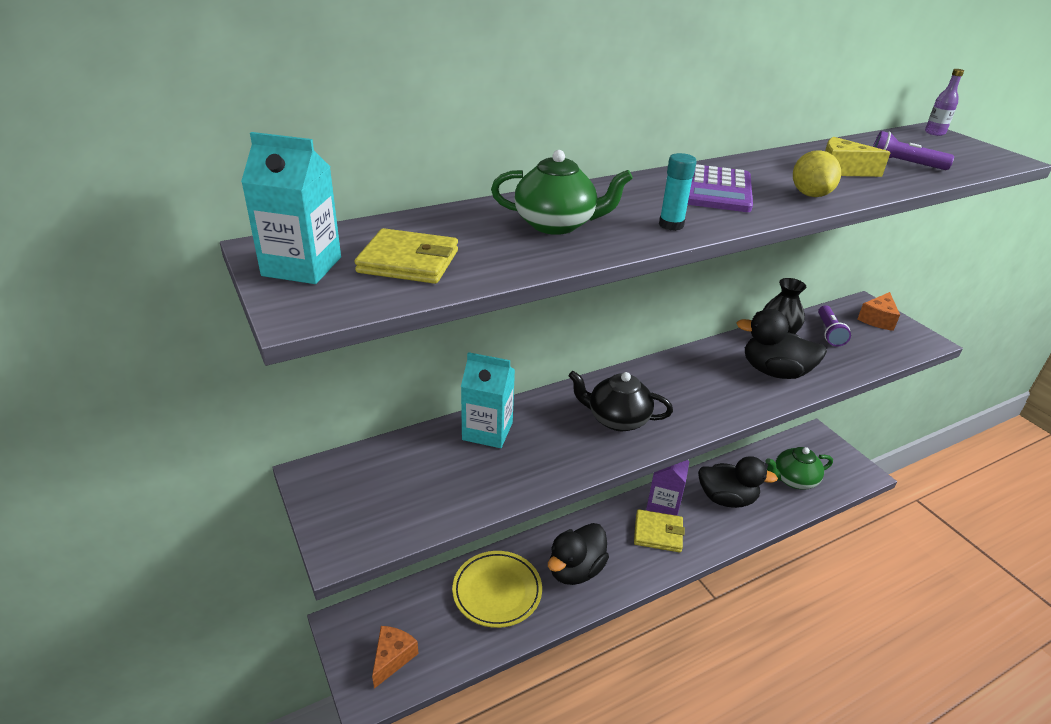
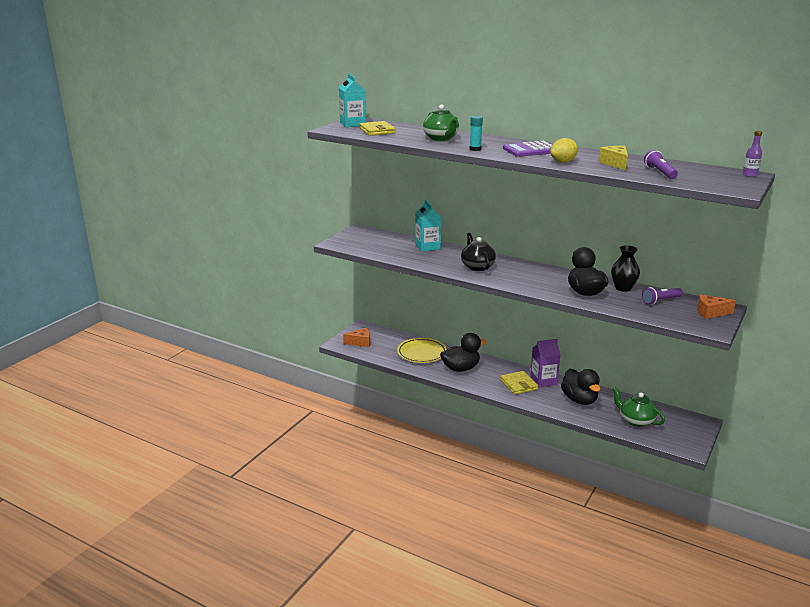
camera: 60 degrees right, 10 degrees down
(575, 570) = (461, 368): black duck -> black duck turned 150 degrees clockwise

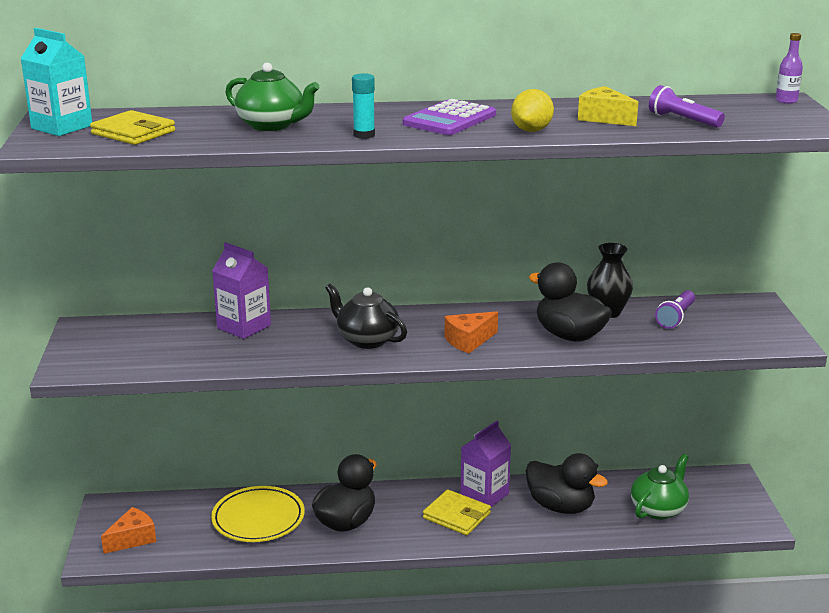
camera: 35 degrees left, 0 degrees up
(427, 246) = (244, 327): turquoise carton -> purple carton
(635, 420) = (658, 509): green teapot -> green teapot turned 120 degrees clockwise
(710, 313) = (752, 316): orange cheese -> orange cheese (468, 341)

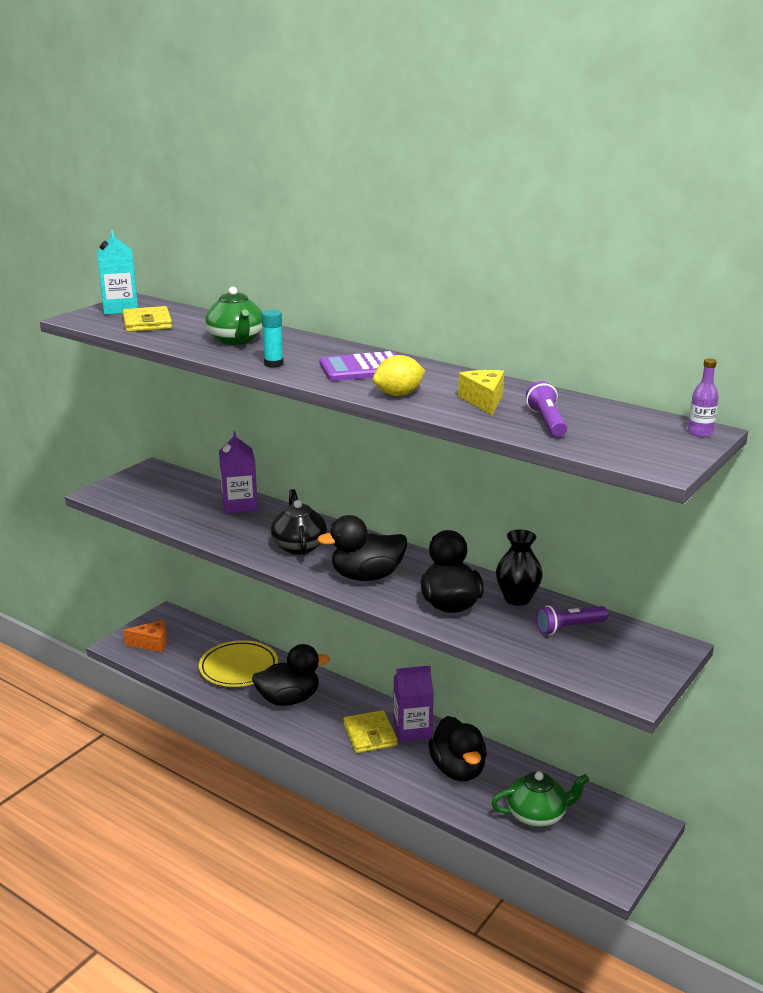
camera: 40 degrees right, 0 degrees up
(468, 341) = (366, 576): orange cheese -> black duck

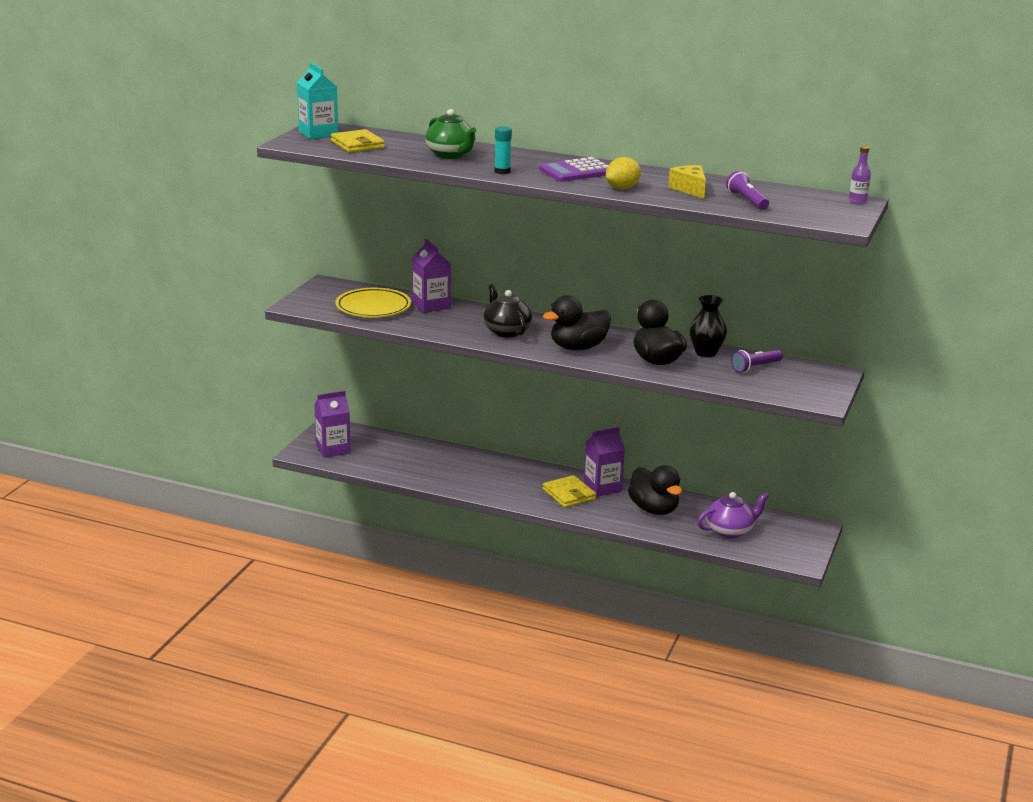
camera: 15 degrees left, 0 degrees up
(152, 643) = (333, 449): orange cheese -> purple carton
(238, 668) = (425, 460): yellow plate -> yellow plate (373, 307)
(289, 699) = (485, 477): black duck -> none
(537, 815) = (730, 531): green teapot -> purple teapot

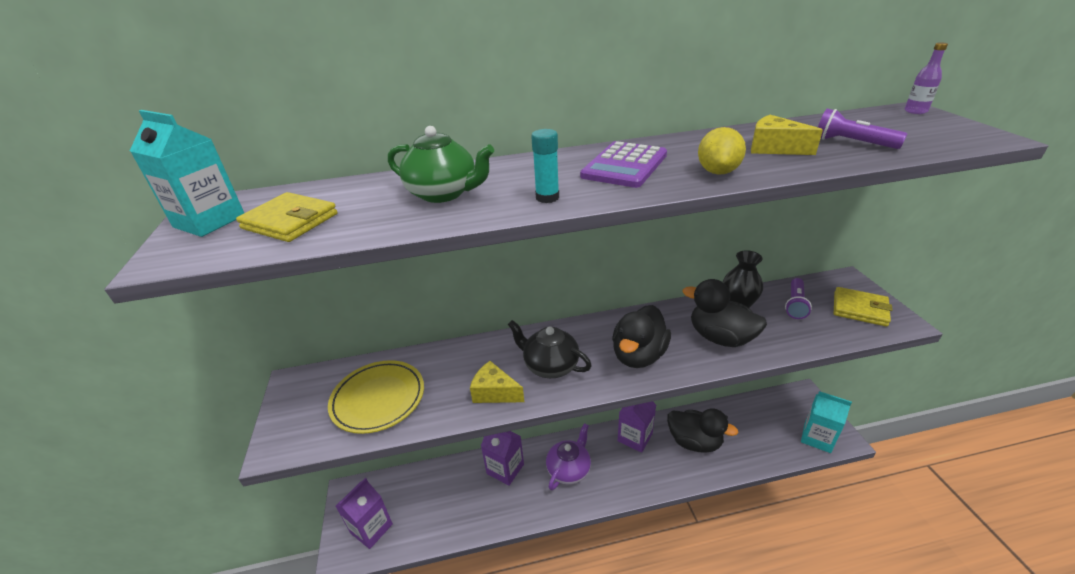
camera: 30 degrees left, 10 degrees up
(431, 305) = (438, 362): purple carton -> purple carton (505, 469)
(452, 329) = (494, 392): none -> yellow cheese
(569, 494) = (620, 463): yellow wallet -> yellow wallet (860, 309)
(730, 531) = (766, 434): purple teapot -> purple teapot (569, 469)
(777, 551) = (817, 437): none -> turquoise carton

